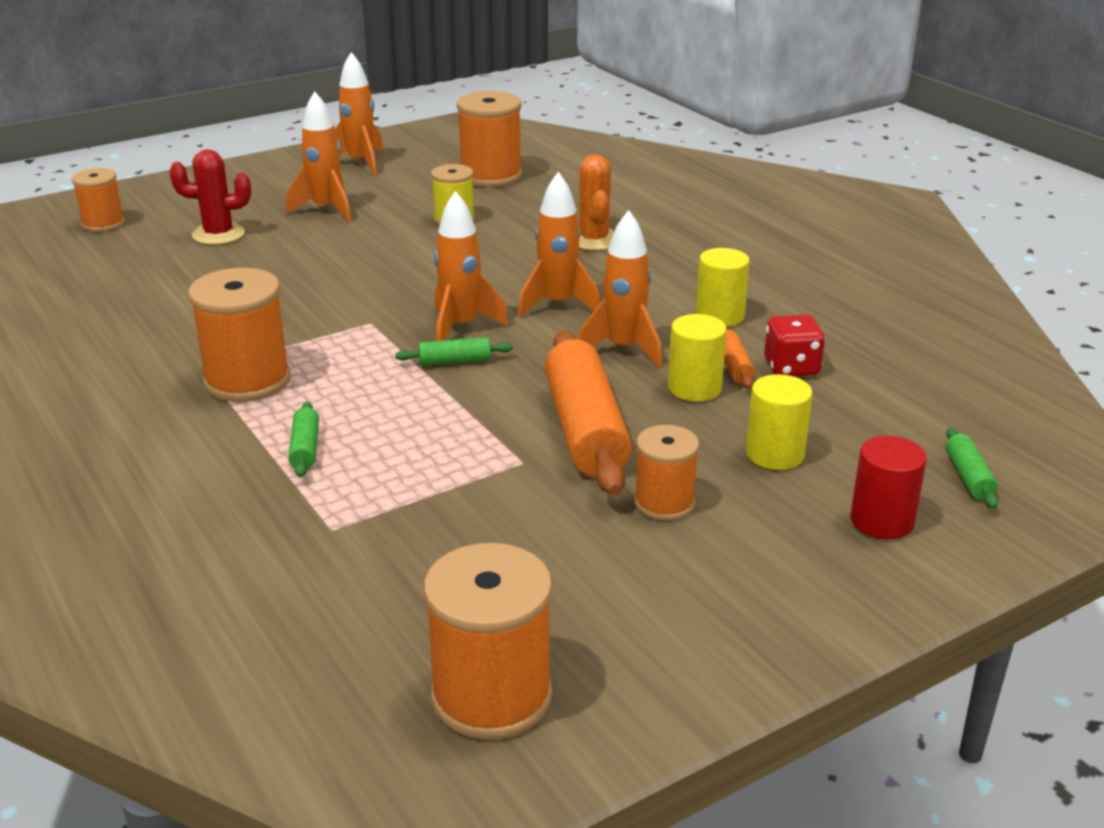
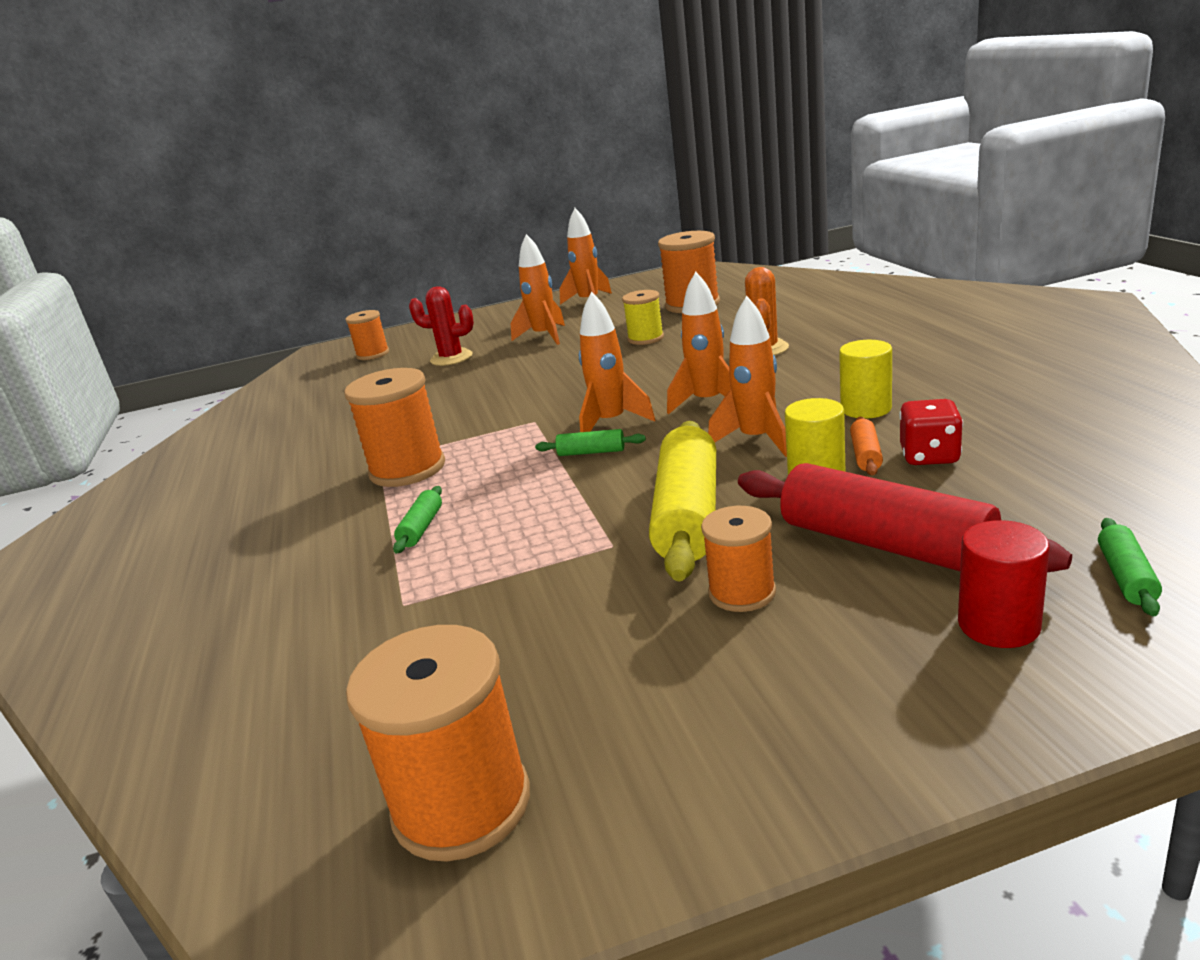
camera: 20 degrees right, 5 degrees down
(585, 430) = (688, 515): orange rolling pin -> yellow rolling pin
(775, 454) = (885, 544): yellow cylinder -> red rolling pin

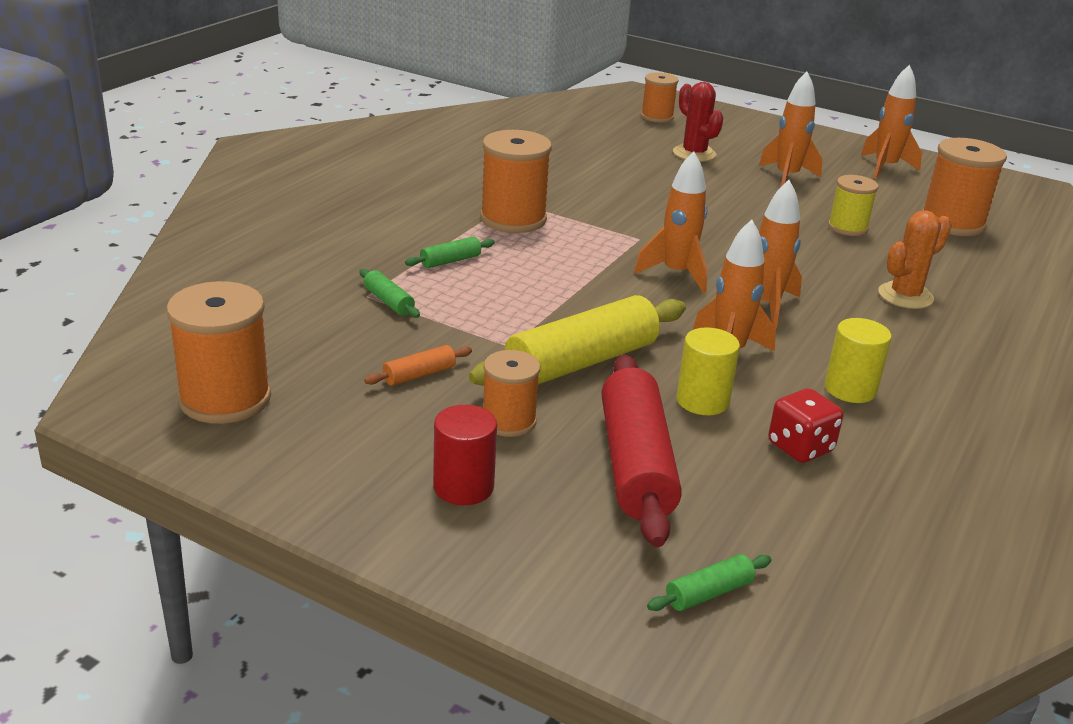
camera: 40 degrees right, 5 degrees up
(591, 452) = (622, 284): green rolling pin -> green rolling pin (388, 302)
(866, 455) = (765, 414): orange rolling pin -> orange rolling pin (419, 375)
(998, 625) = (580, 545): red cylinder -> red cylinder (463, 487)

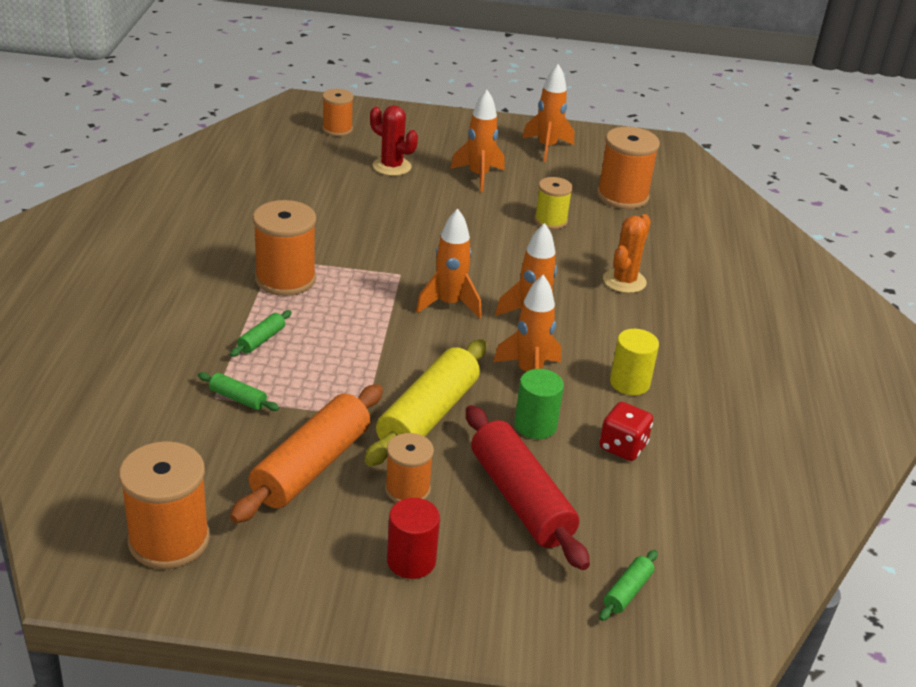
camera: 25 degrees left, 5 degrees up
(419, 375) = (311, 466): orange rolling pin -> orange rolling pin, size x2.29
(702, 401) = (535, 425): yellow cylinder -> green cylinder

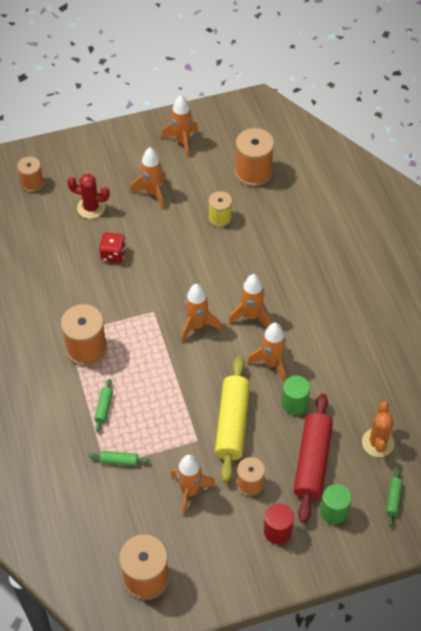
camera: 20 degrees left, 20 degrees up
(311, 466) = (190, 491): orange rolling pin -> orange rocket
(518, 570) = (334, 511): none -> green cylinder
(520, 499) = (312, 462): red rolling pin -> red rolling pin turned 60 degrees clockwise
(622, 447) = (348, 398): red dice -> red dice (113, 254)
(624, 281) = (290, 256): orange cactus -> orange cactus (378, 442)
(629, 383) = (330, 345): yellow cylinder -> none

